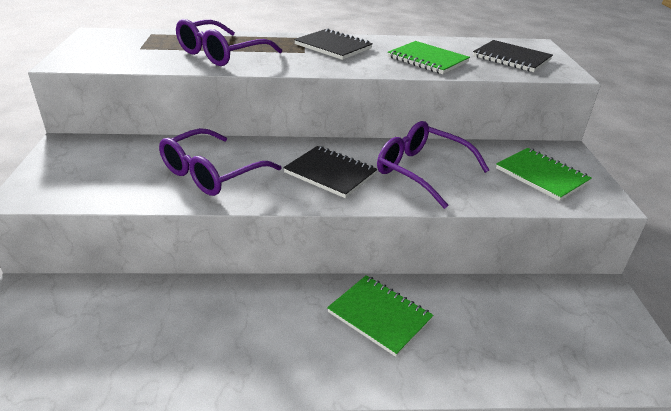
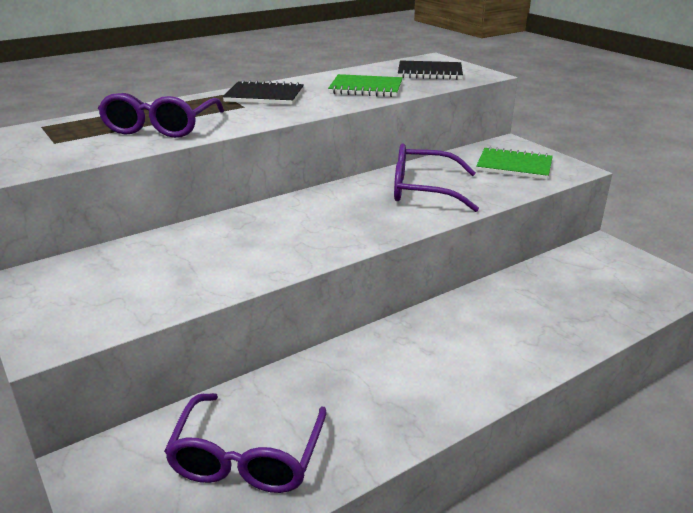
camera: 30 degrees left, 5 degrees down
(212, 173) = (237, 251): purple glasses -> purple glasses (248, 456)
(330, 173) = (350, 216): black notebook -> none
(379, 316) = (470, 328): green notebook -> none

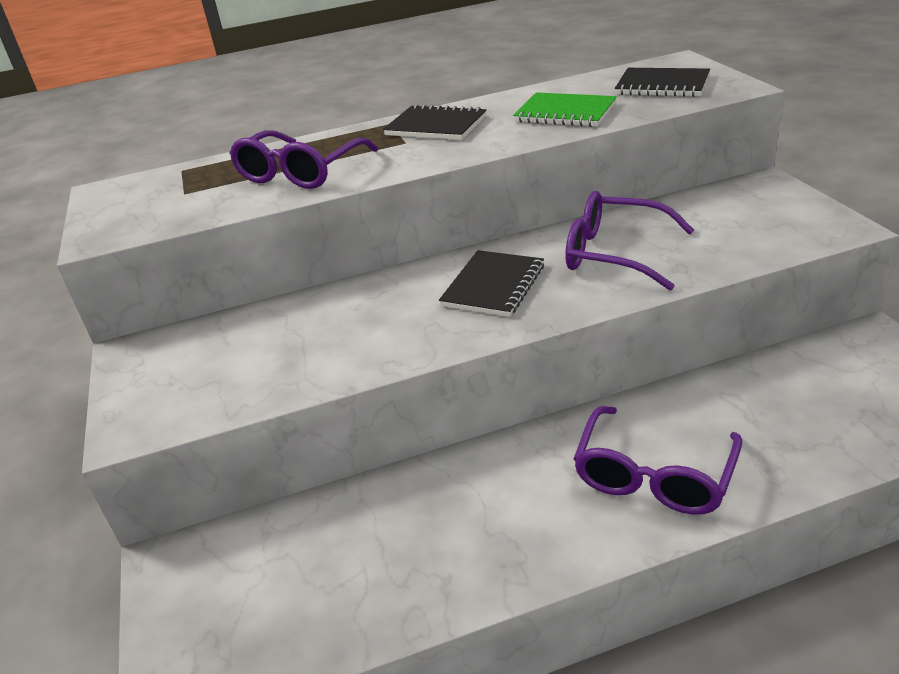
camera: 20 degrees right, 5 degrees up
(248, 456) = (323, 578): purple glasses -> purple glasses (654, 474)
(338, 215) = (493, 286): none -> black notebook
(514, 166) = (755, 220): green notebook -> none

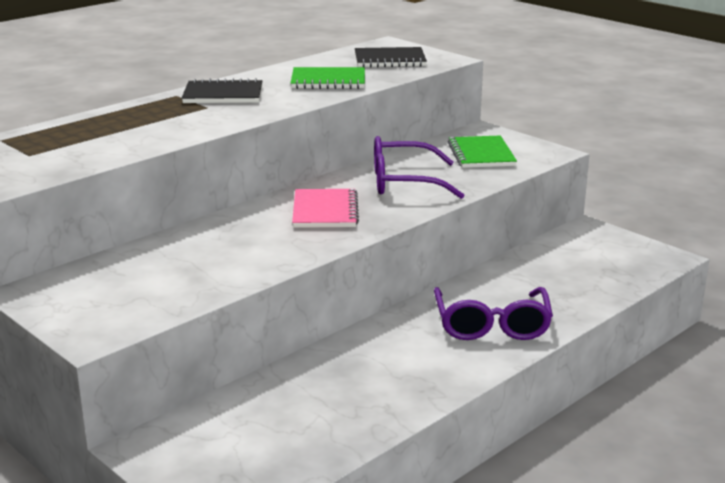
camera: 30 degrees left, 10 degrees down
(301, 172) = (132, 132): purple glasses -> none
(493, 286) = (325, 211): black notebook -> pink notebook
(741, 221) = (481, 154): none -> green notebook

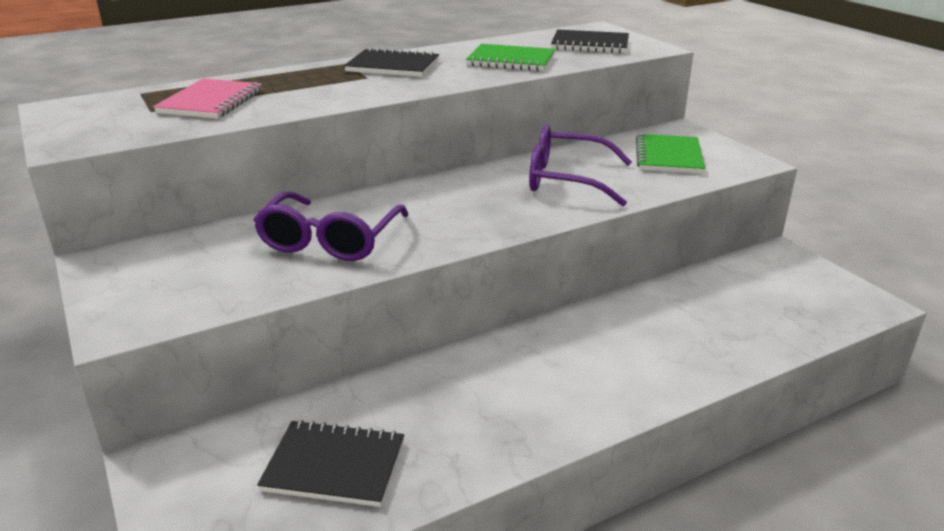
camera: 15 degrees right, 5 degrees up
(294, 426) = (334, 466): none -> black notebook
(325, 211) = (463, 204): pink notebook -> pink notebook (211, 102)
(491, 324) = (625, 362): purple glasses -> purple glasses (330, 239)

